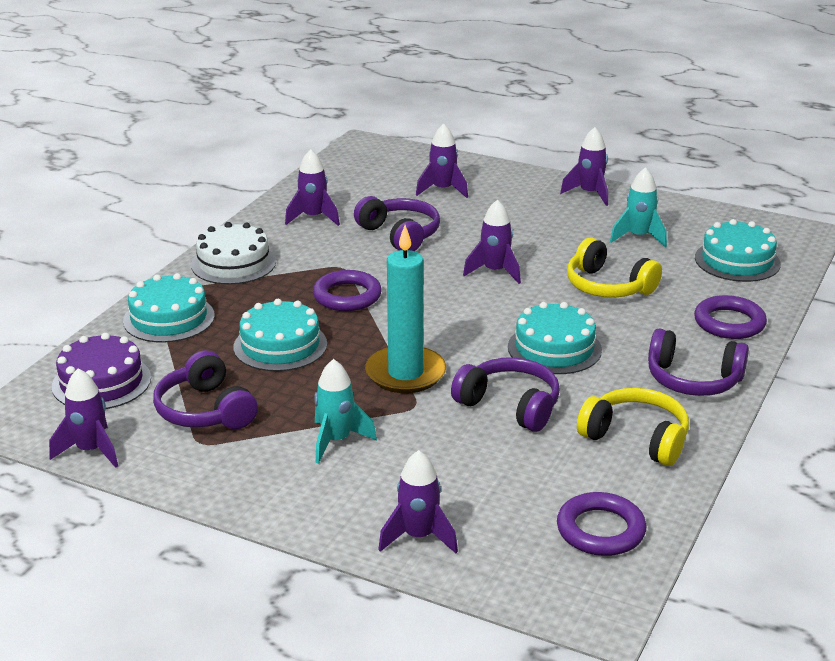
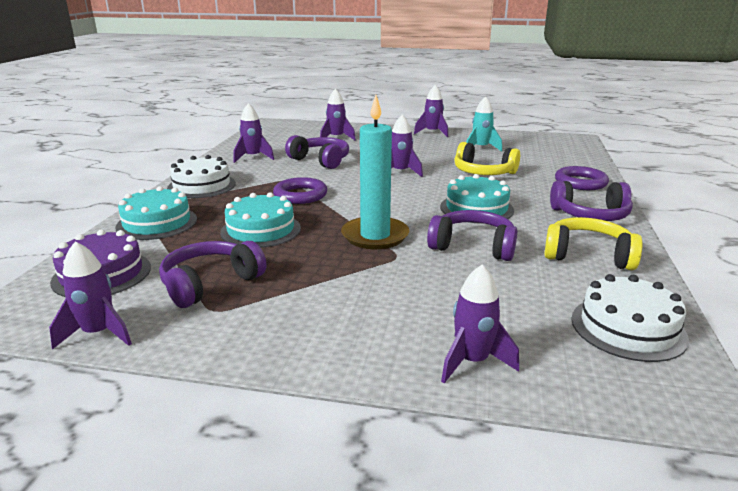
camera: 15 degrees left, 5 degrees down
(205, 411) = (210, 283): purple headphones -> purple headphones turned 90 degrees clockwise
(336, 441) = (344, 291): turquoise rocket -> none
(600, 530) = (628, 328): purple ring -> white cake
(737, 261) = (552, 153): turquoise cake -> none

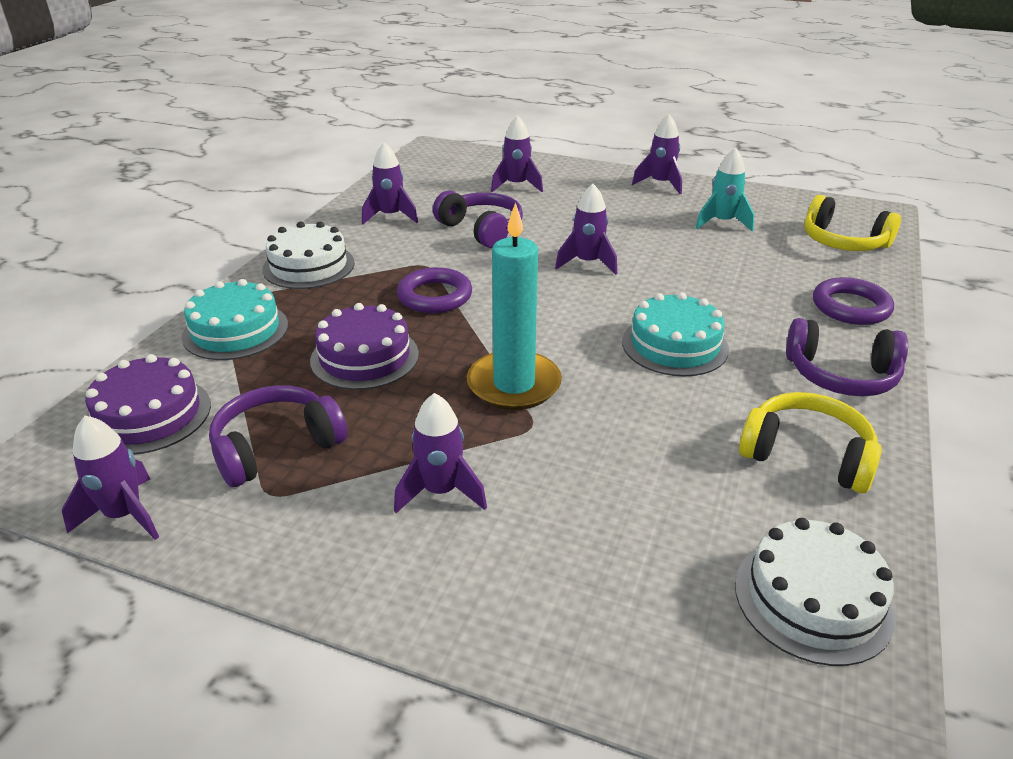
camera: 10 degrees right, 10 degrees up
(261, 230) = (364, 357): turquoise cake -> purple cake
(472, 362) = (573, 628): purple rocket -> purple rocket (441, 491)
(473, 246) = (644, 419): purple headphones -> none
(483, 172) = (709, 273): yellow headphones -> yellow headphones (843, 242)

